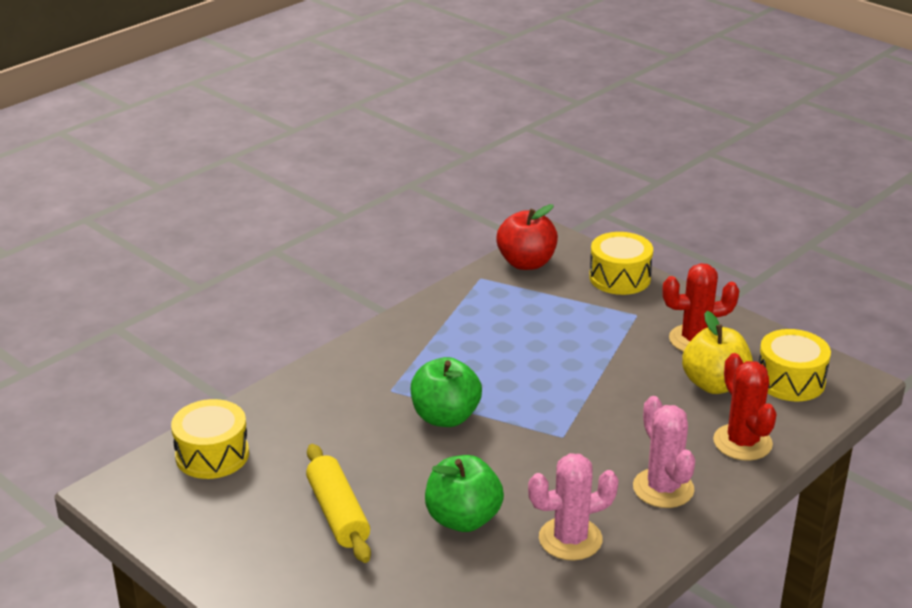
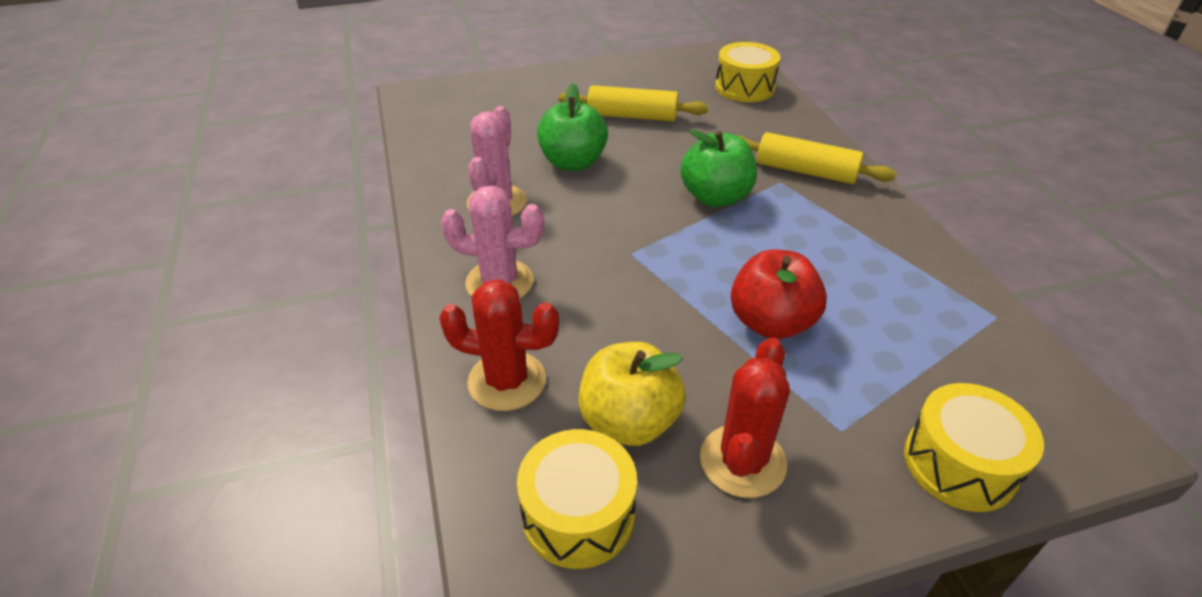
camera: 120 degrees right, 10 degrees up
(361, 381) = (806, 171): none -> yellow rolling pin
(526, 263) = (1031, 376): red apple -> red apple (771, 323)

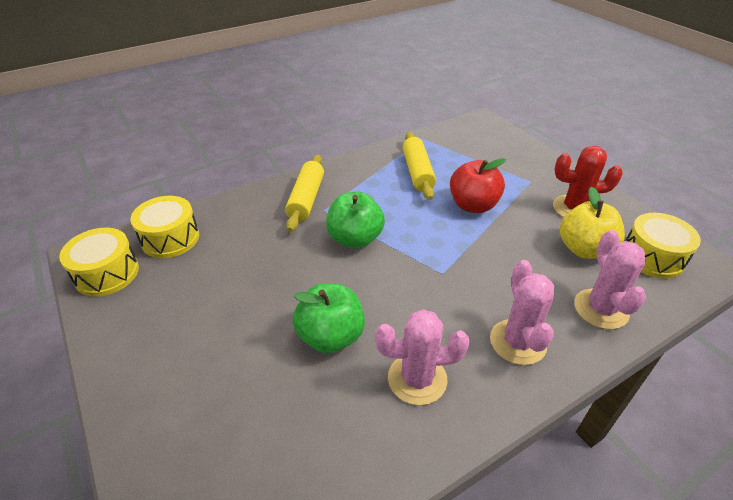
camera: 105 degrees left, 0 degrees up
(507, 381) = (600, 309): red cactus -> pink cactus
(632, 116) = (233, 309): yellow rolling pin -> yellow rolling pin (418, 172)
(959, 464) = (524, 152): yellow drum -> yellow drum (107, 273)

